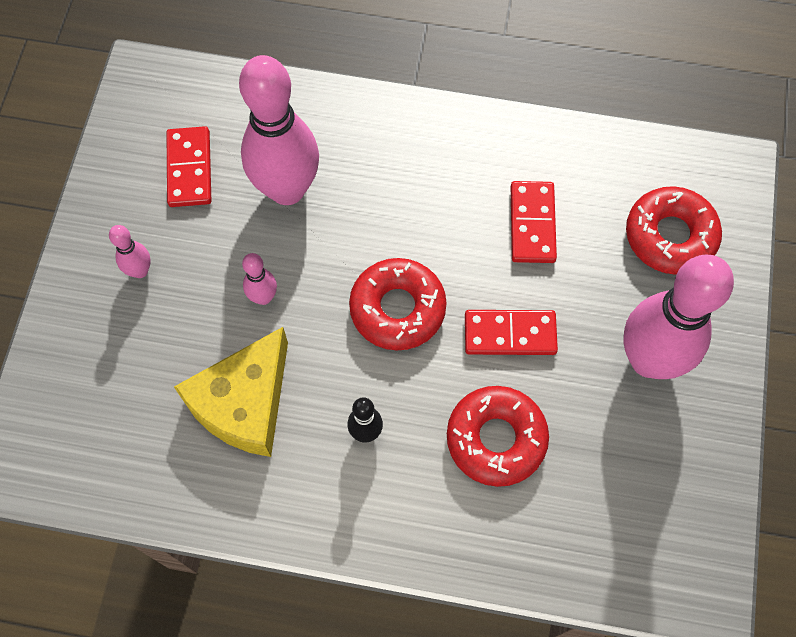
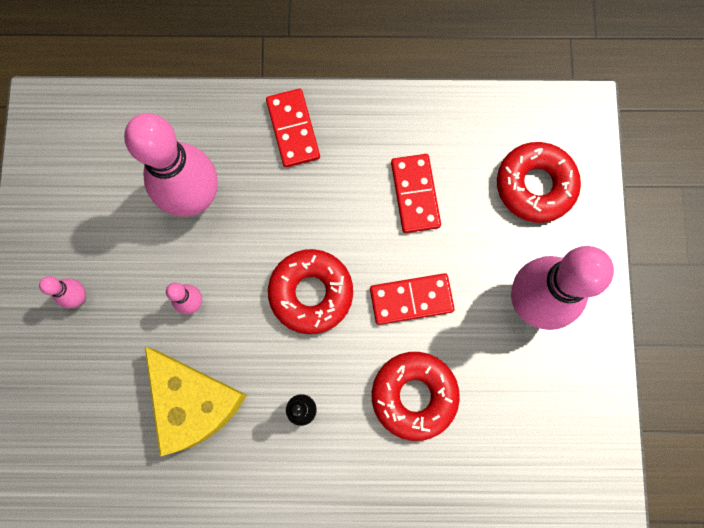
camera: 10 degrees left, 10 degrees up
(190, 169) = (104, 193): red domino -> red domino (293, 129)
(244, 403) = (194, 402): yellow cheese -> yellow cheese turned 60 degrees counterclockwise

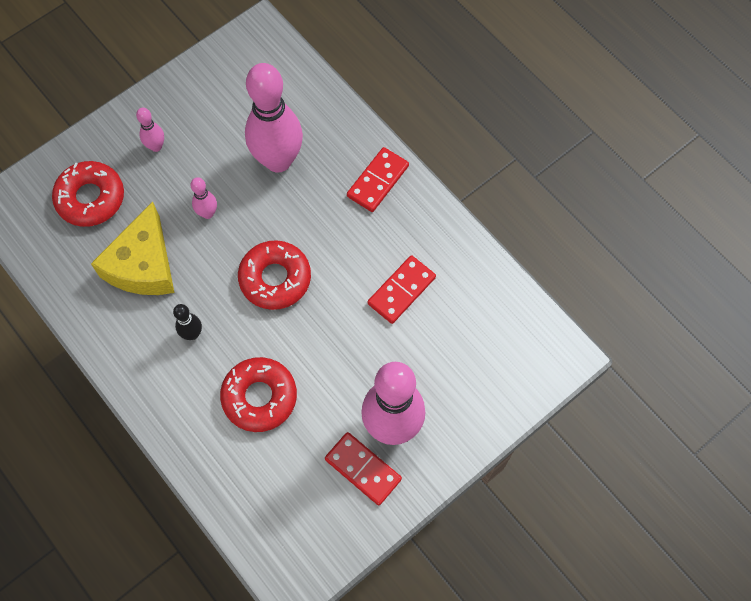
camera: 50 degrees right, 10 degrees down
(411, 300) = (325, 344): red domino -> red domino (363, 469)
(535, 185) = (479, 364): red donut -> red donut (90, 198)

